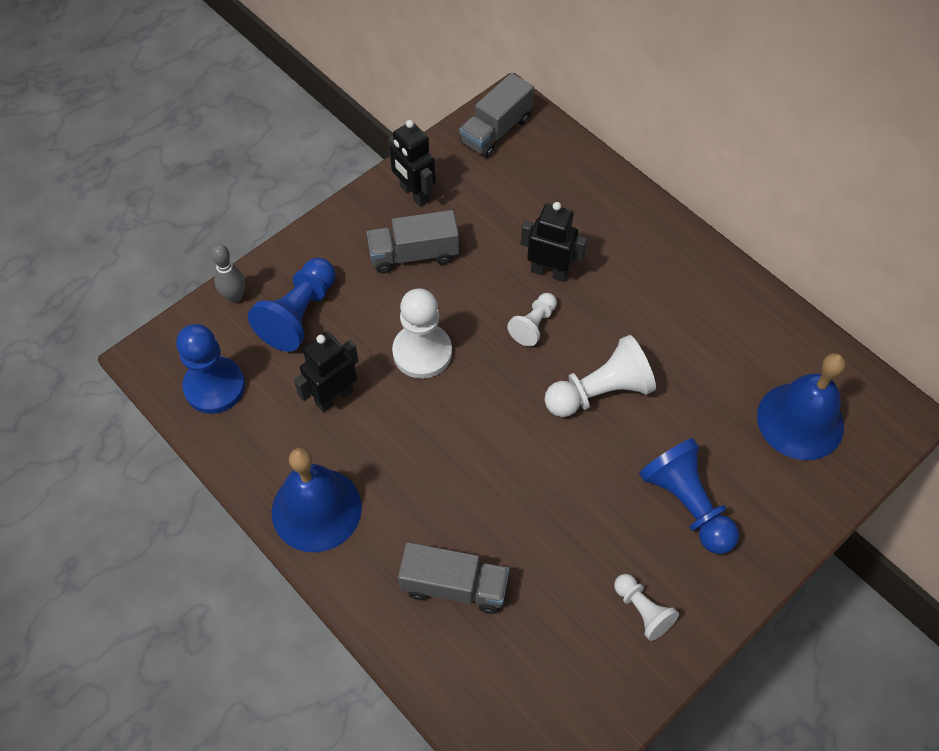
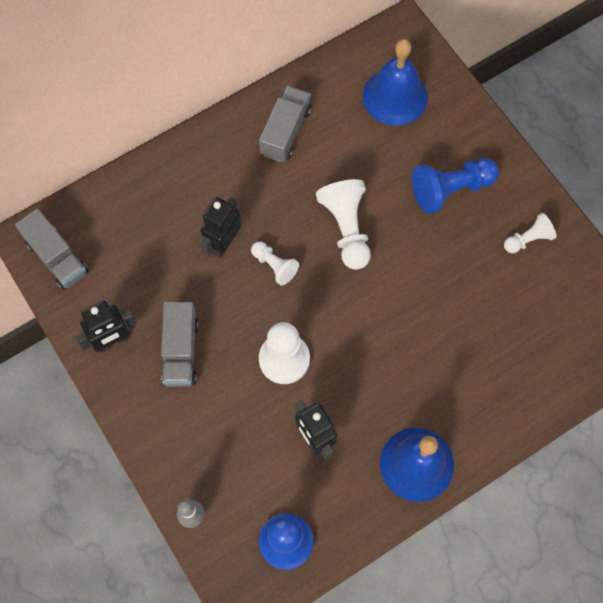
camera: 80 degrees left, 10 degrees up
(299, 315) = (225, 459): blue pawn -> none
(454, 586) = (494, 366): grey truck -> grey truck (285, 132)

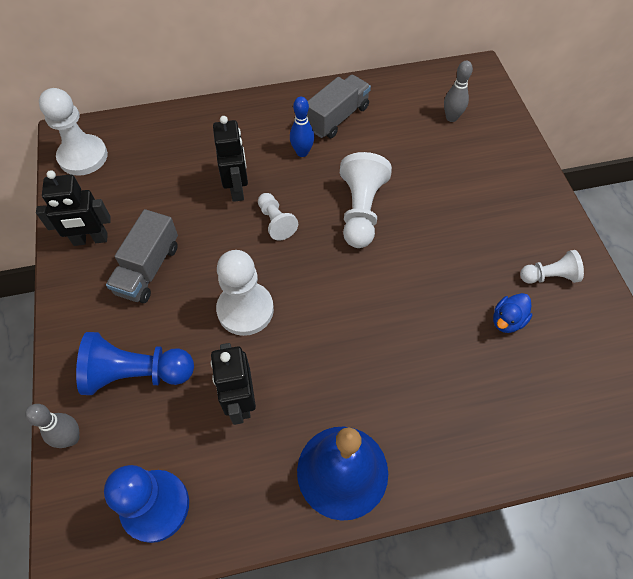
camera: 20 degrees right, 10 degrees down
(57, 258) = (83, 157): grey truck -> white pawn
(223, 243) = (237, 189): black robot -> black robot turned 120 degrees clockwise
(268, 183) = (302, 152): none -> blue bowling pin
(395, 96) = (451, 118): blue bell -> grey bowling pin
(450, 190) = (479, 208): blue pawn -> blue pawn (137, 373)
(505, 293) = (507, 320): none -> blue duck

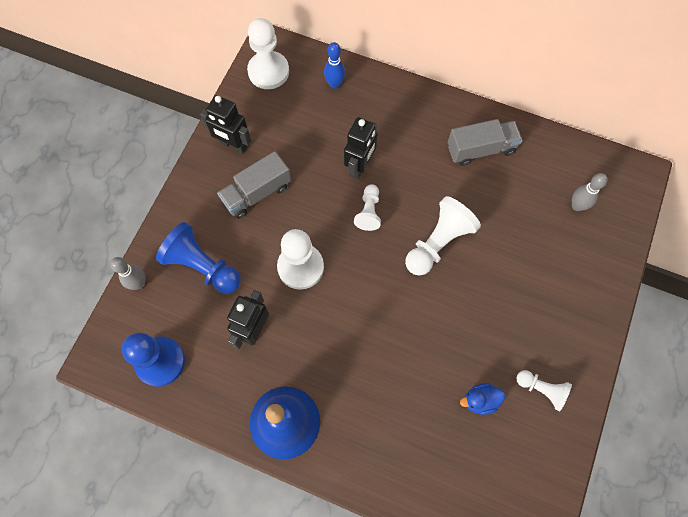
camera: 35 degrees right, 10 degrees up
(302, 152) = (430, 164): blue bowling pin -> blue bowling pin (334, 84)

